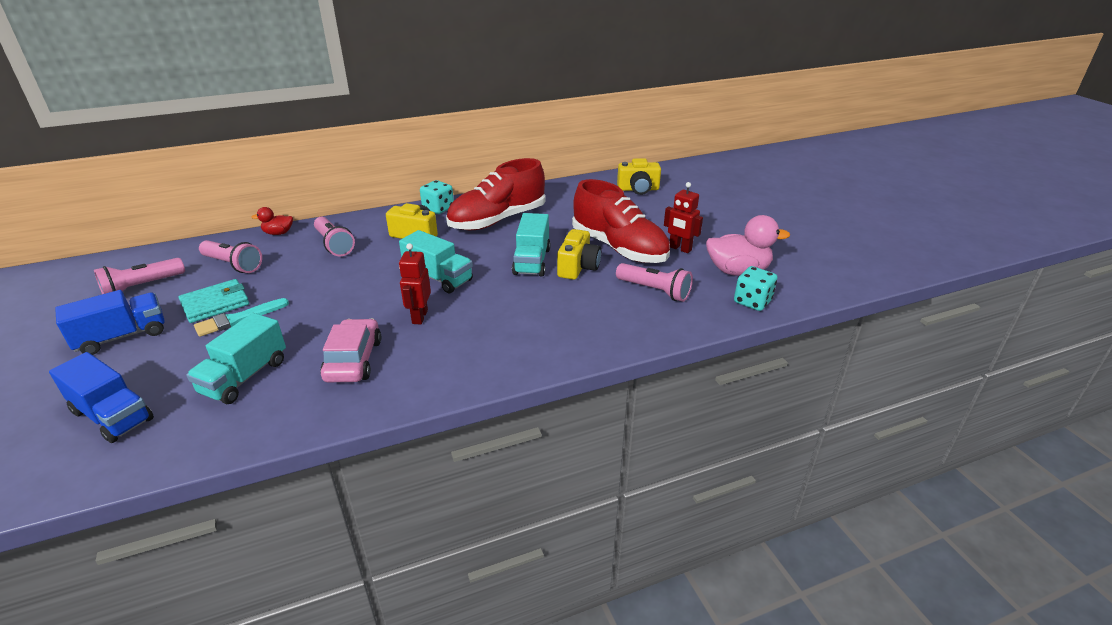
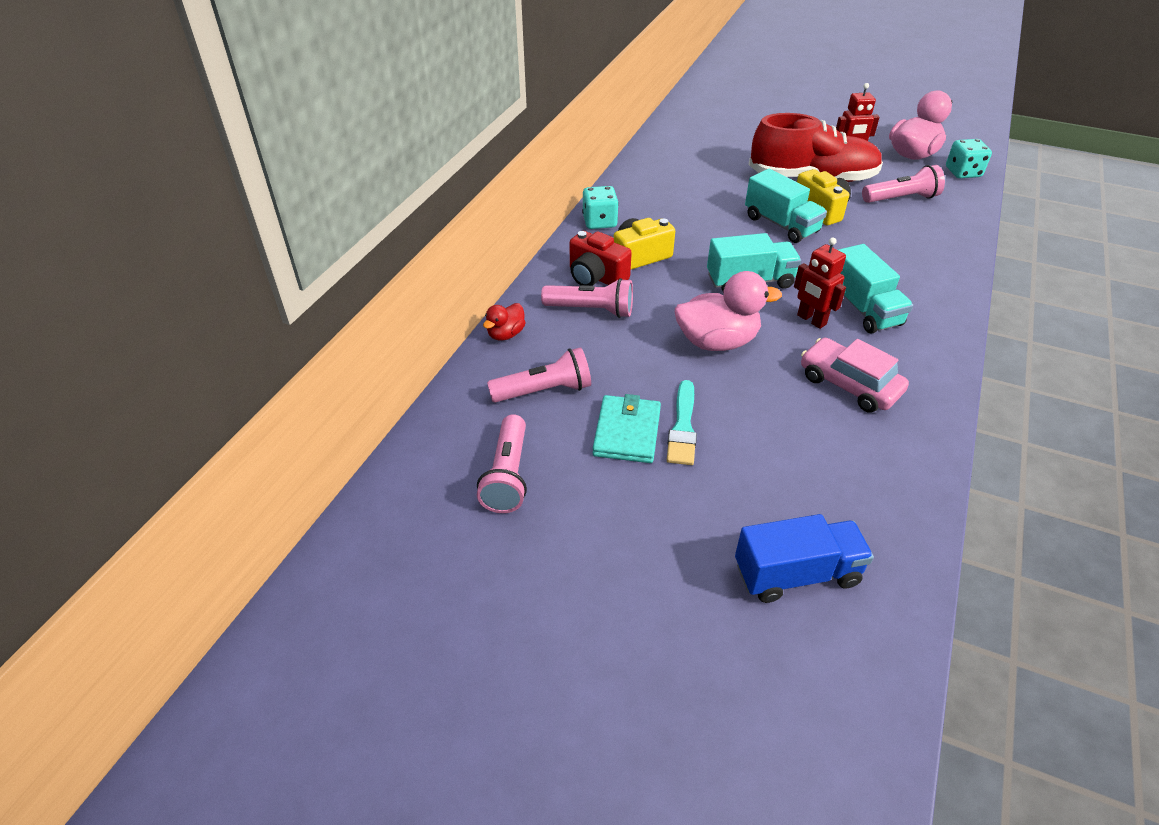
camera: 45 degrees left, 10 degrees up
(122, 337) = (622, 524): blue truck -> none
(245, 377) = (810, 460): turquoise truck -> turquoise truck (863, 308)
(348, 294) = (717, 342): none -> pink duck
(373, 232) = (596, 277): none -> red camera
(497, 220) = (674, 204): red shoe -> none
(638, 189) = (716, 119): yellow camera -> none

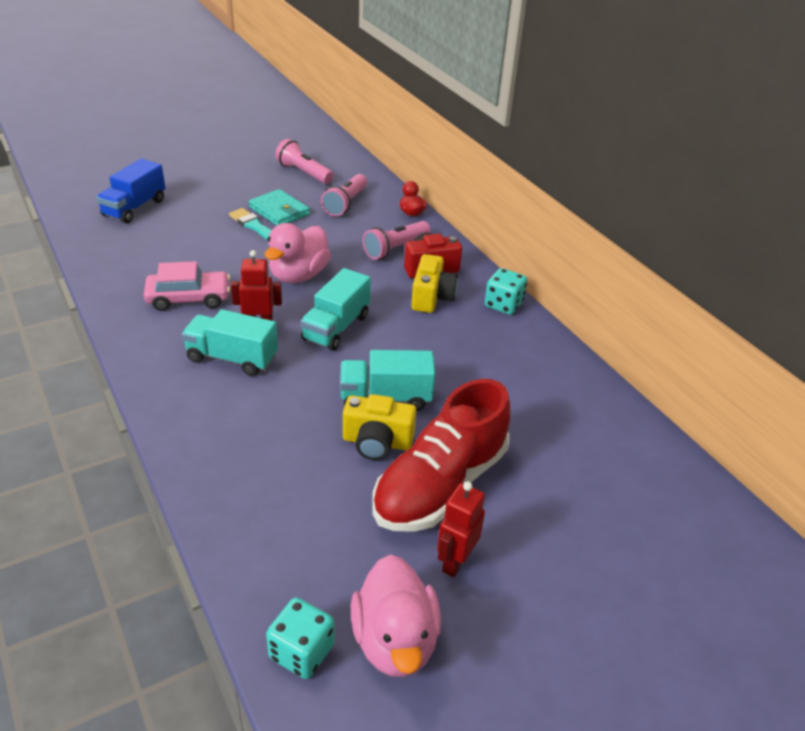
camera: 125 degrees right, 5 degrees down
(901, 198) = (324, 525): pink flashlight -> none

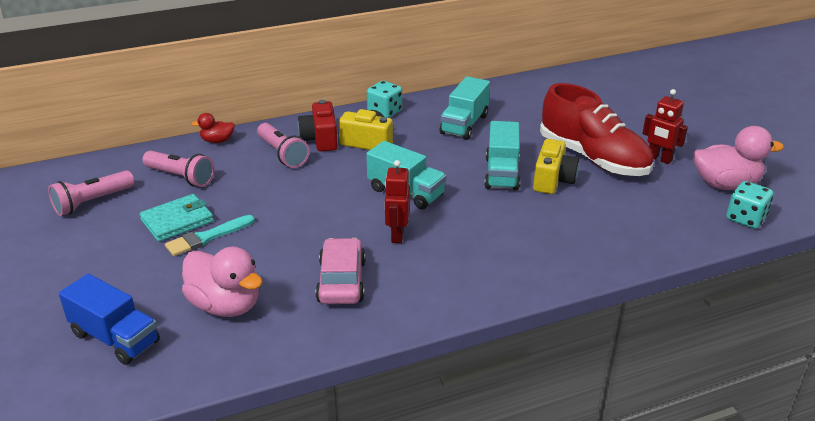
camera: 80 degrees left, 5 degrees down
(232, 358) = (447, 250): turquoise truck -> turquoise truck (464, 124)
(298, 275) = (315, 210): pink duck -> pink duck (225, 305)

